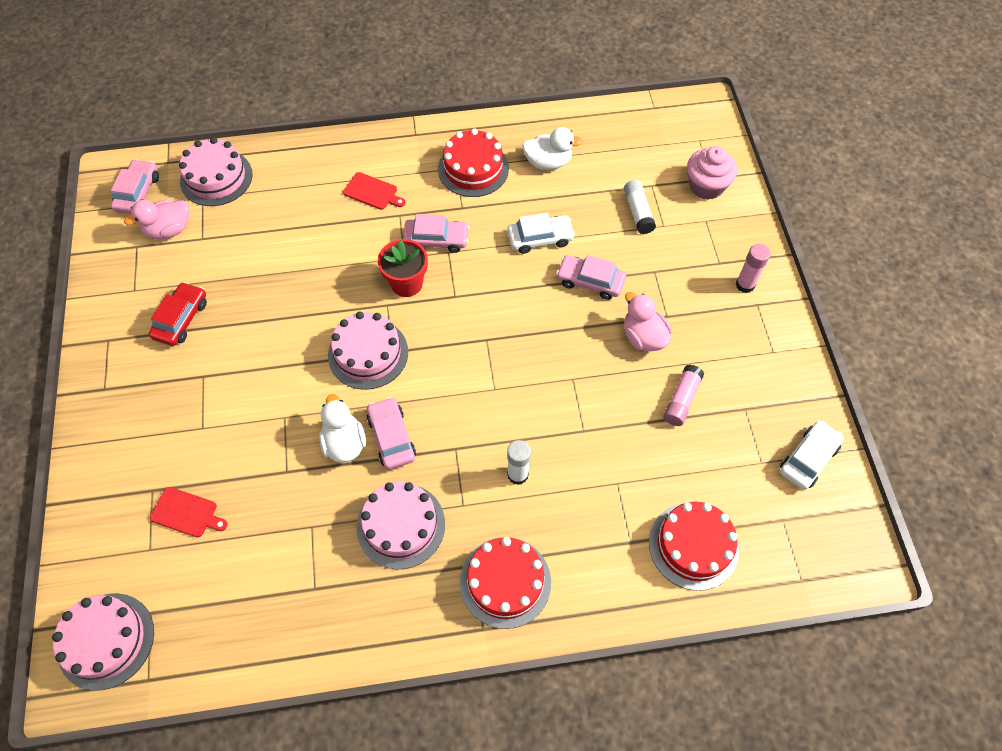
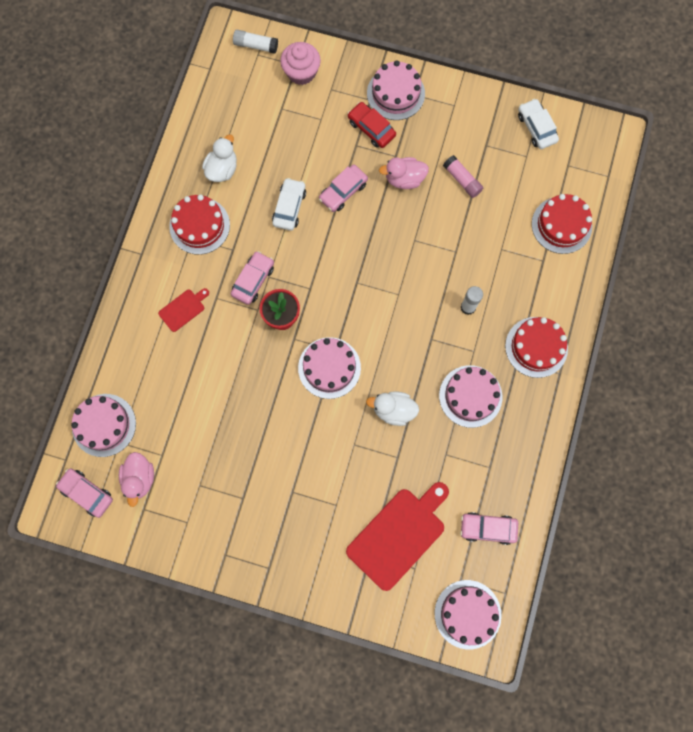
camera: 65 degrees left, 15 degrees up
(181, 319) = (233, 493): red car -> red car (371, 128)
(186, 513) = (398, 535): red cutting board -> red cutting board, size x2.08
(391, 437) = (404, 377): pink car -> pink car (487, 528)
(638, 212) = (300, 130): white glue stick -> white glue stick (255, 45)
(745, 285) = (395, 93): pink glue stick -> pink cake

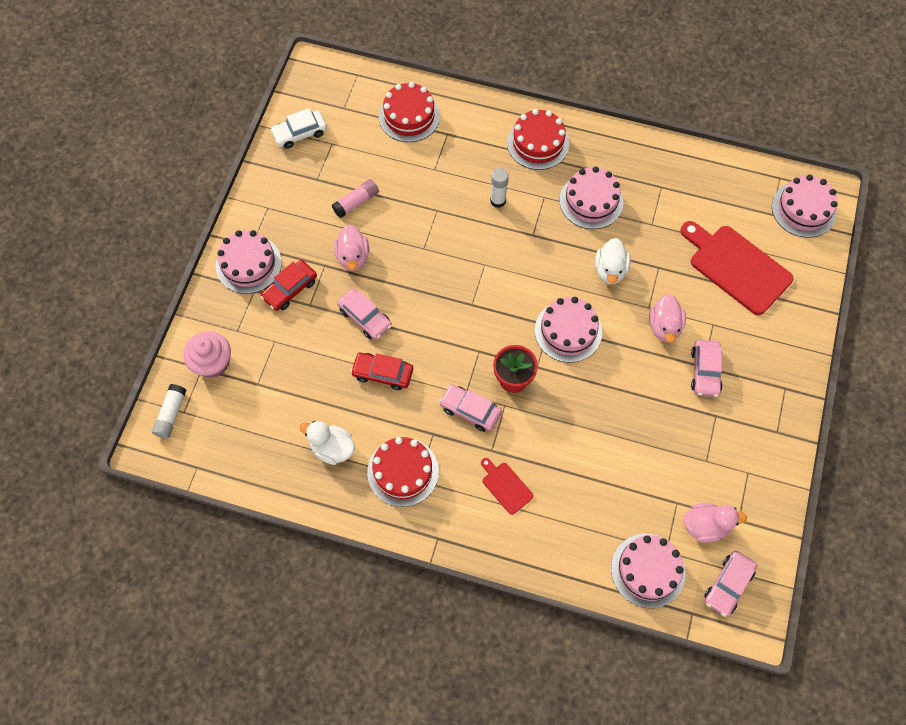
camera: 90 degrees left, 10 degrees down
(289, 207) = (383, 373): white car -> red car
(333, 458) = (664, 326): none -> pink duck
(487, 528) = (720, 190): pink car -> pink car (705, 371)

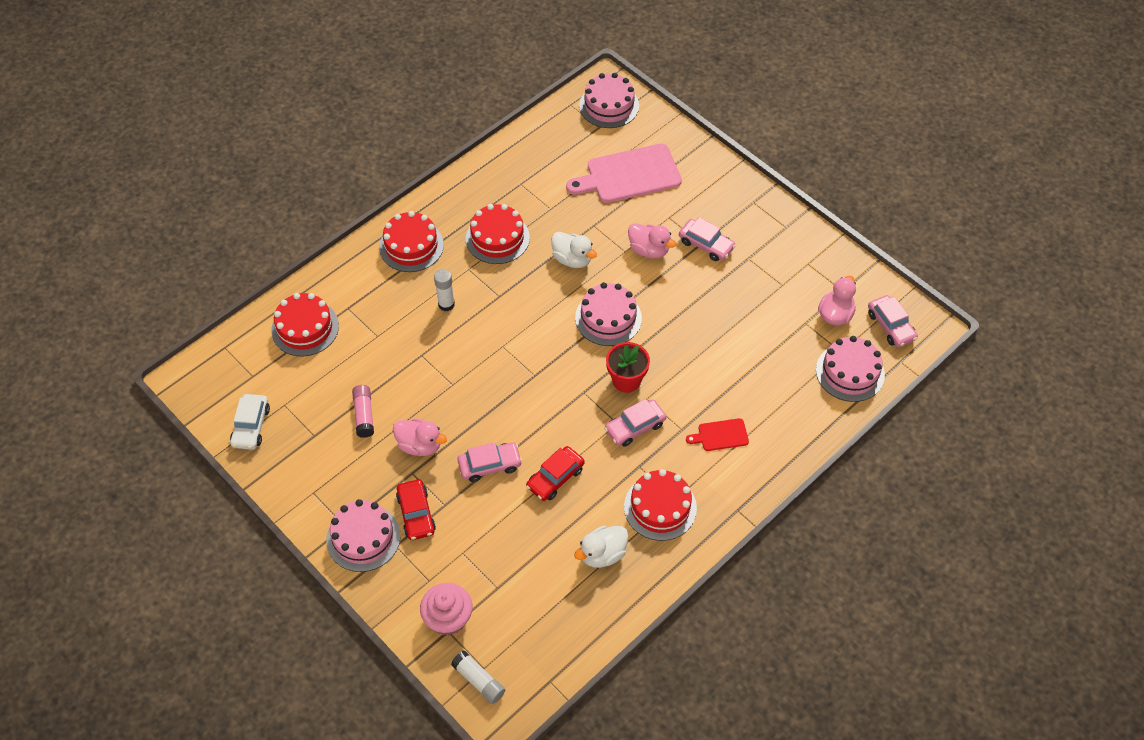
camera: 60 degrees left, 10 degrees down
(591, 201) = (497, 238): pink cake -> red cake
(736, 267) = (629, 175): red cutting board -> pink cutting board

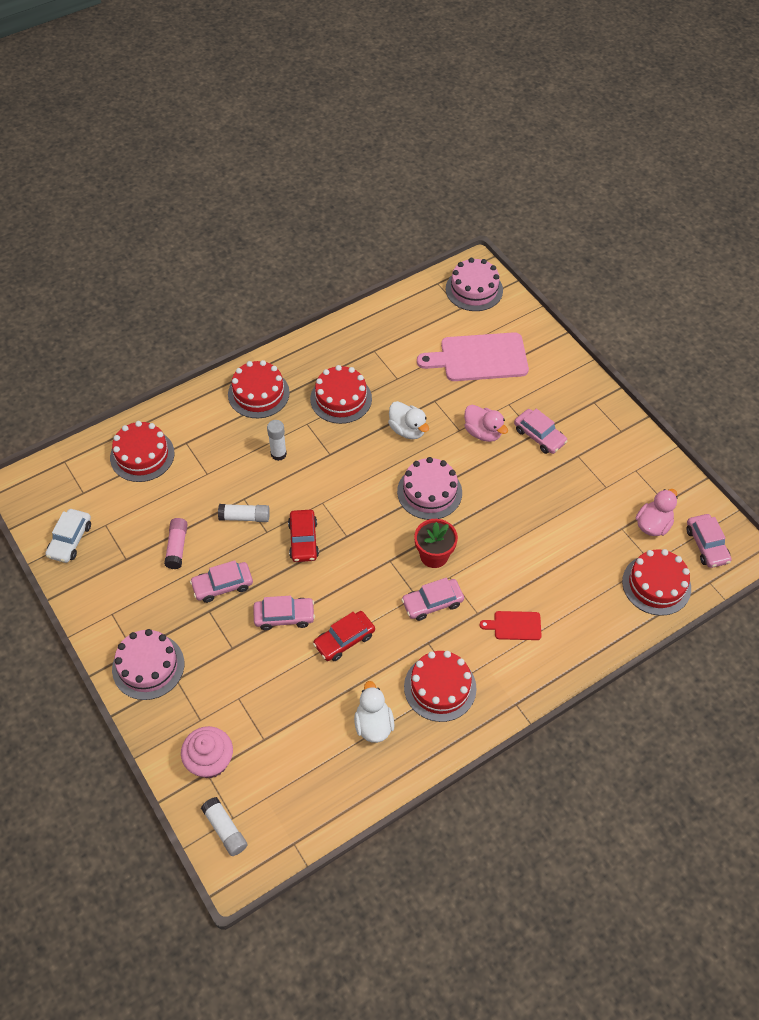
camera: 10 degrees right, 0 degrees up
(416, 514) = (203, 652): red car -> red car (303, 540)
(420, 445) = (222, 585): pink duck -> pink car
(426, 373) = (245, 517): none -> white glue stick
(602, 554) = (373, 724): white duck -> white duck turned 105 degrees clockwise
(850, 372) = (656, 585): pink cake -> red cake

